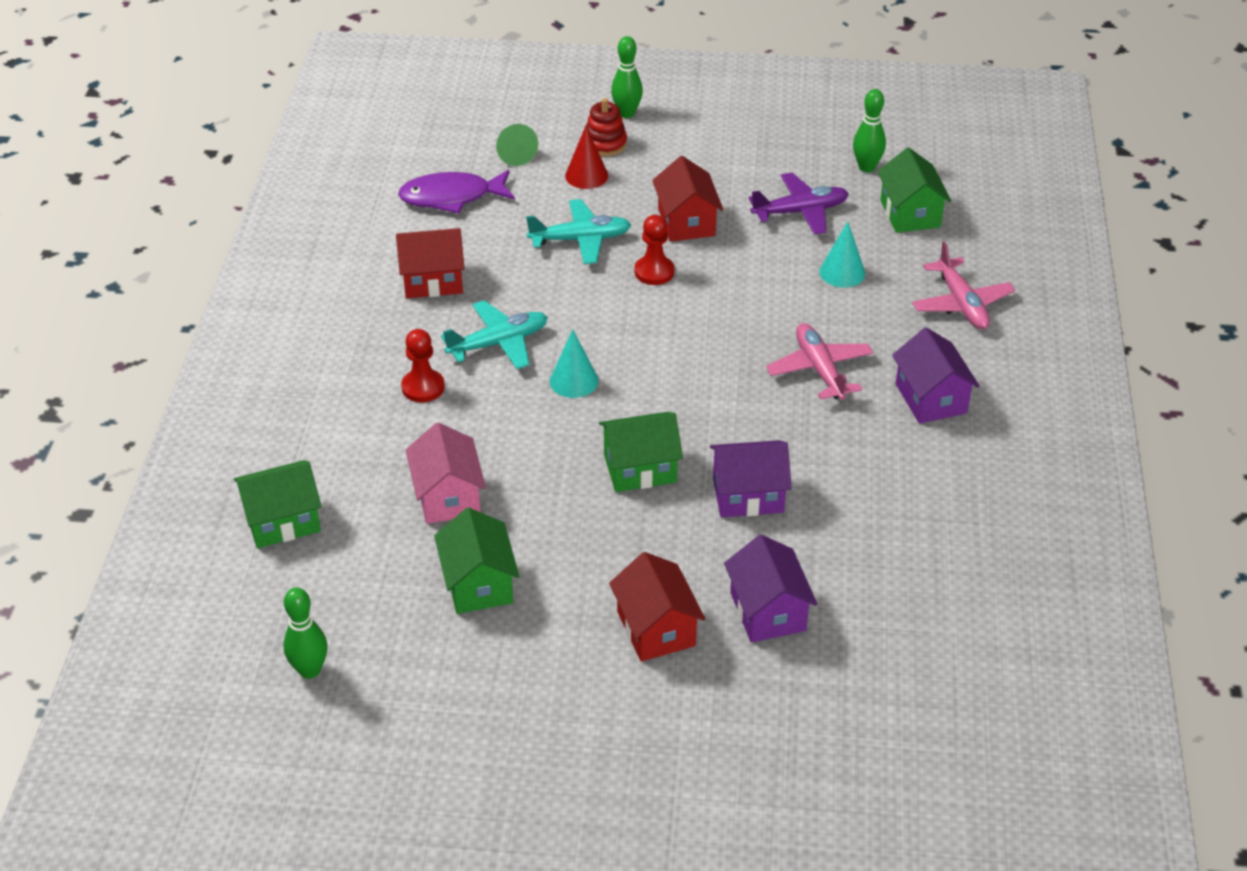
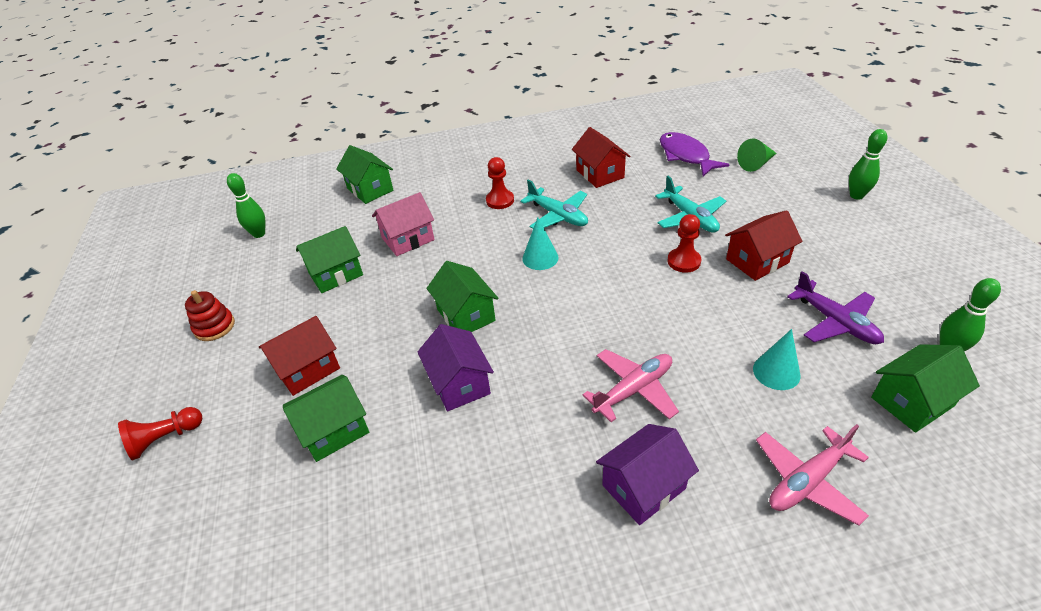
camera: 75 degrees right, 0 degrees up
(586, 175) = (763, 199): red cone -> none
(605, 144) = (809, 196): red stacking toy -> red stacking toy (214, 327)
(708, 777) = (165, 438): none -> red pawn
(767, 611) = (334, 430): purple house -> green house

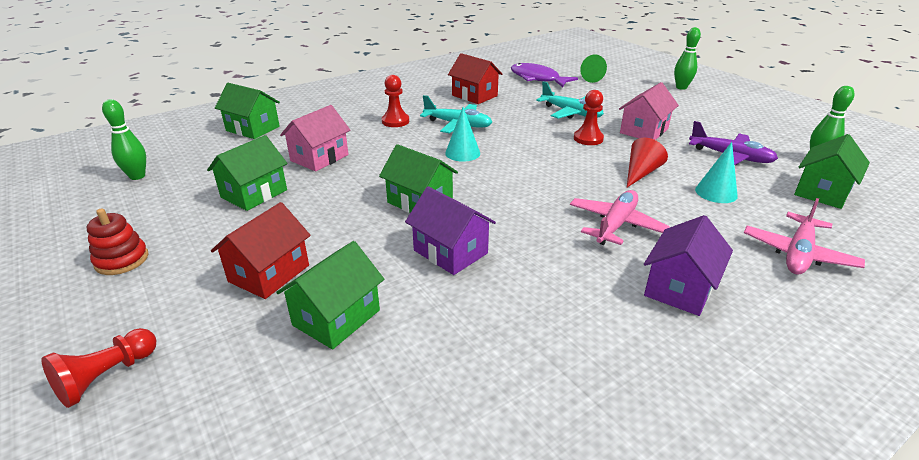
camera: 25 degrees left, 10 degrees down
(709, 324) = (640, 173): none -> red cone
(757, 261) = (644, 131): red house -> pink house

